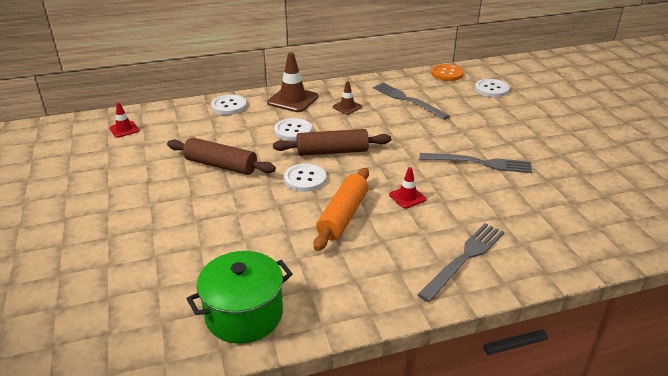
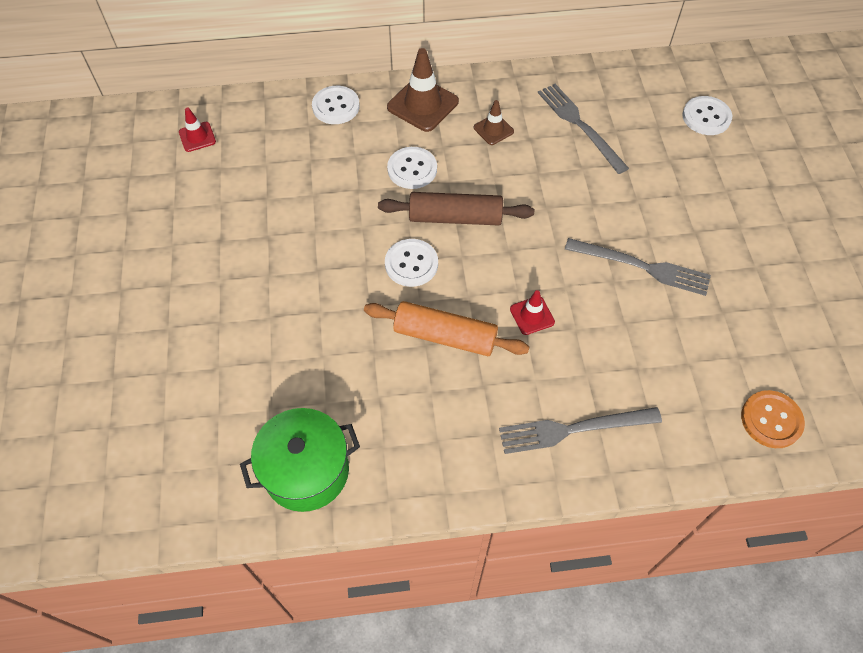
camera: 10 degrees right, 25 degrees up
(221, 165) = (311, 223): brown rolling pin -> none
(343, 216) = (445, 336): orange rolling pin -> orange rolling pin turned 75 degrees clockwise
(447, 74) = (652, 74): orange button -> orange button (771, 420)
(464, 259) = (573, 429): grey fork -> grey fork turned 150 degrees counterclockwise

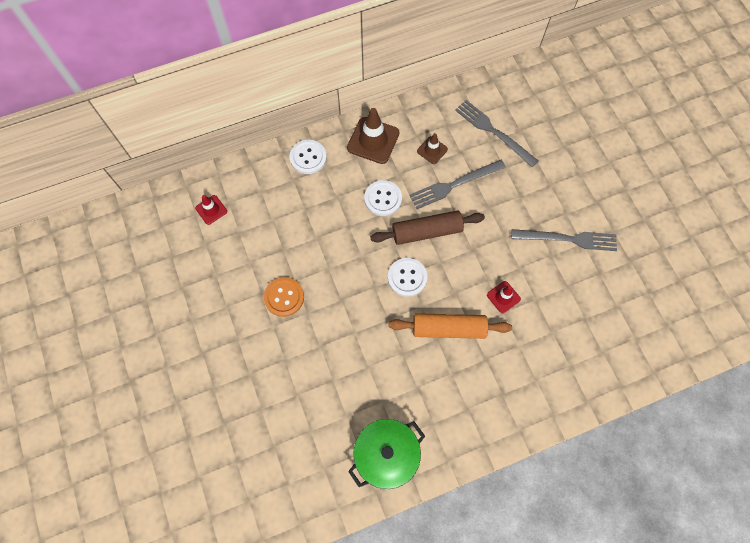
camera: 15 degrees left, 10 degrees up
(573, 429) = (555, 375): grey fork -> grey fork (454, 184)
(706, 117) = (581, 103): white button -> none
(771, 420) = (680, 334): orange button -> orange button (284, 297)

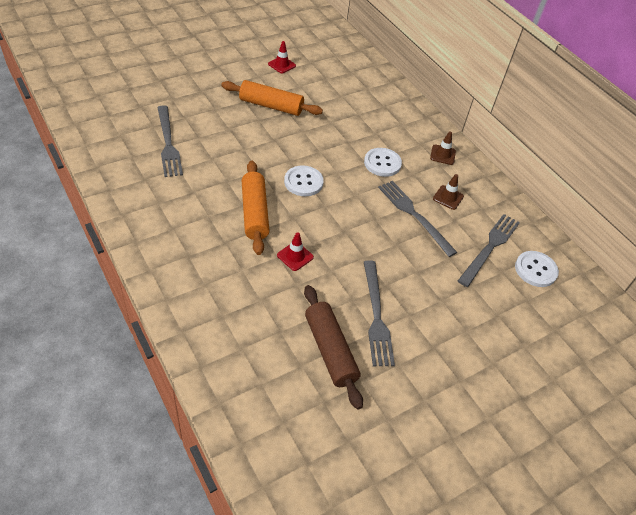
camera: 75 degrees right, 20 degrees down
(211, 210) = (342, 63): red traffic cone -> red traffic cone (282, 65)
(284, 297) = (271, 106): orange button -> orange rolling pin
(308, 157) = (409, 114): white button -> white button (535, 270)
(342, 413) = (168, 143): none -> grey fork
(373, 140) = (442, 155): brown traffic cone -> brown traffic cone, size x0.55
(386, 455) = (129, 172): green pot -> none
(426, 231) = (355, 195): brown rolling pin -> brown rolling pin (330, 350)

